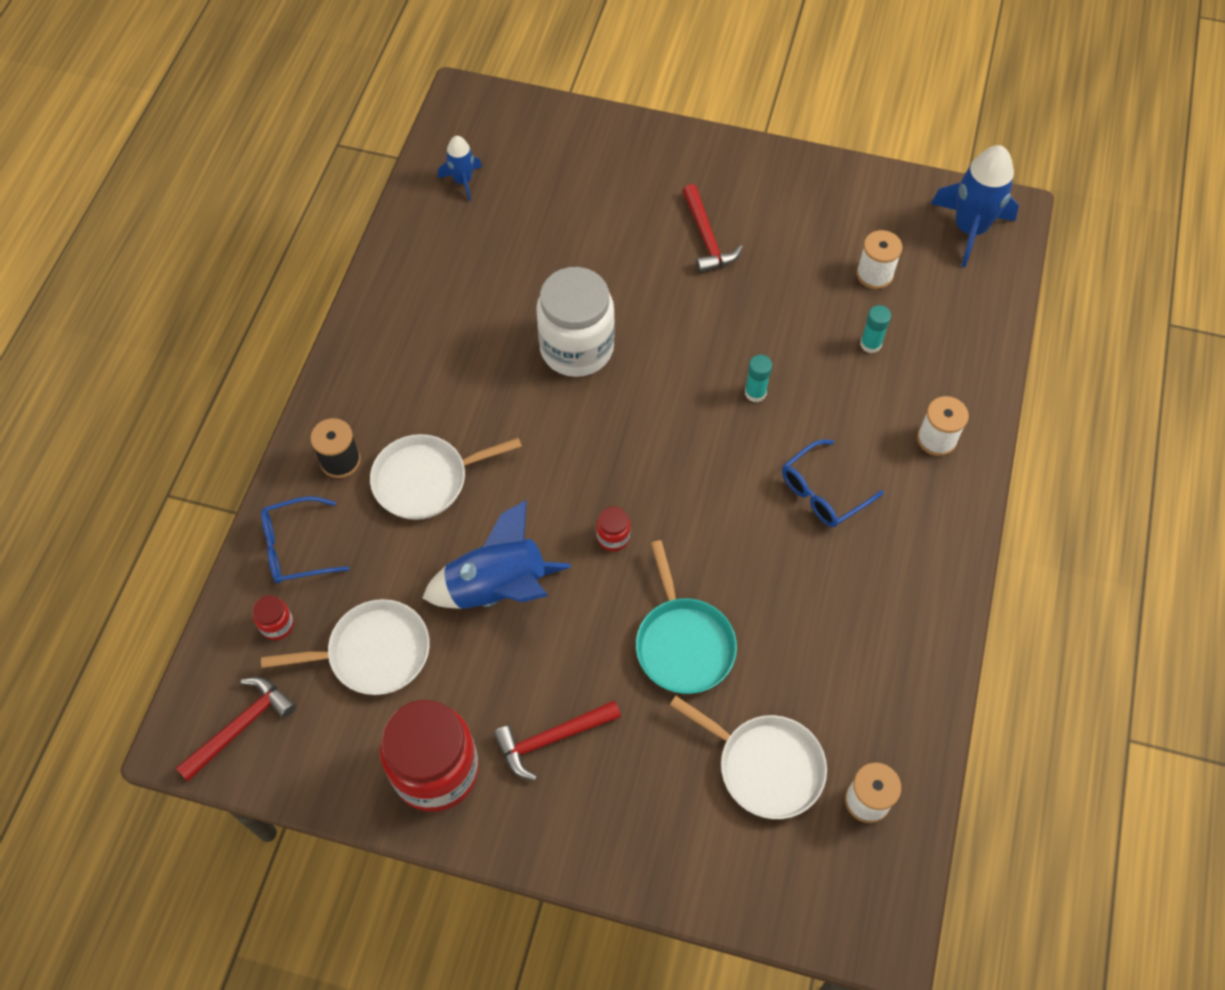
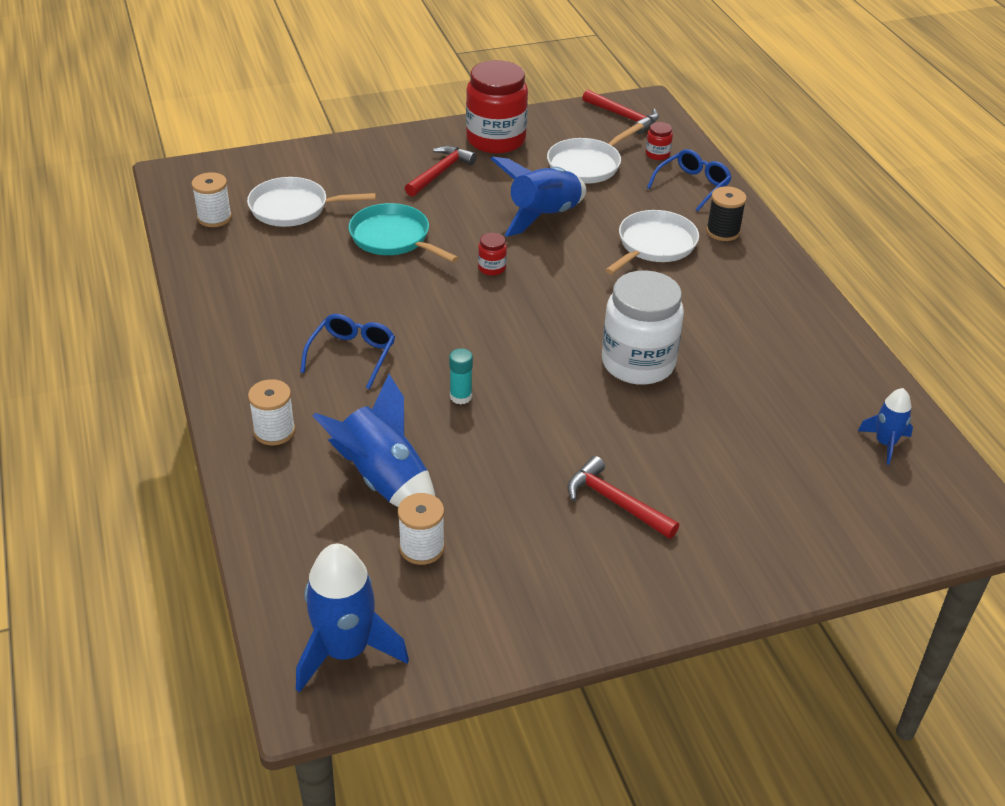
camera: 145 degrees right, 20 degrees down
(240, 726) = (623, 116): red hammer -> red hammer turned 60 degrees counterclockwise
(870, 344) = (383, 480): turquoise glue stick -> blue rocket

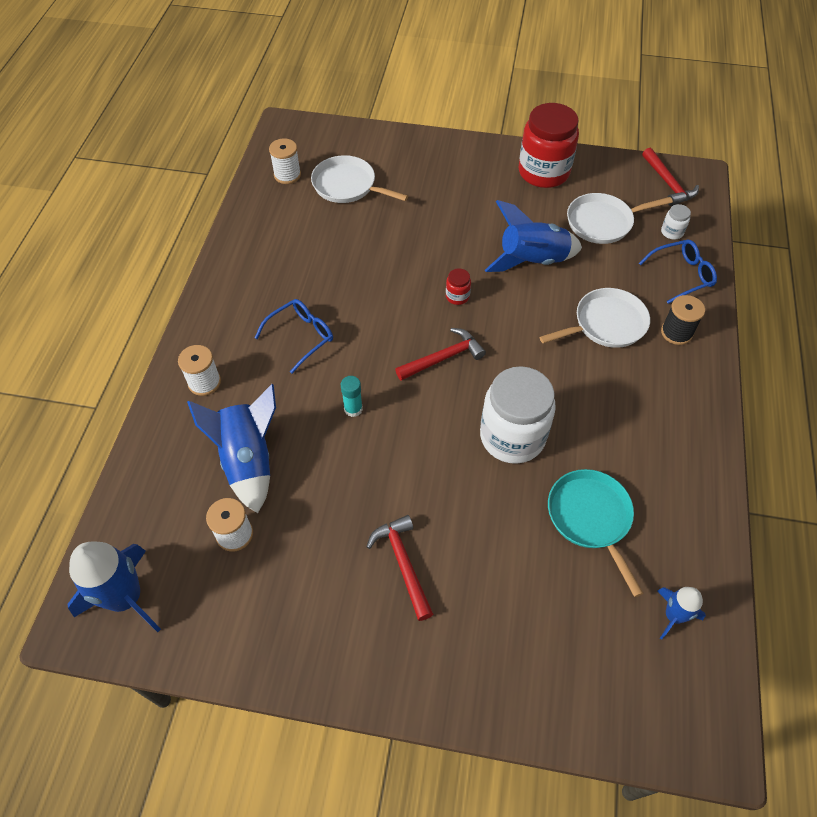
camera: 30 degrees right, 15 degrees up
(393, 238) = (401, 239): turquoise pan -> turquoise pan (590, 517)
(440, 172) = (478, 189): red hammer -> red hammer (443, 358)
(657, 154) = (672, 232): red jar -> white jar

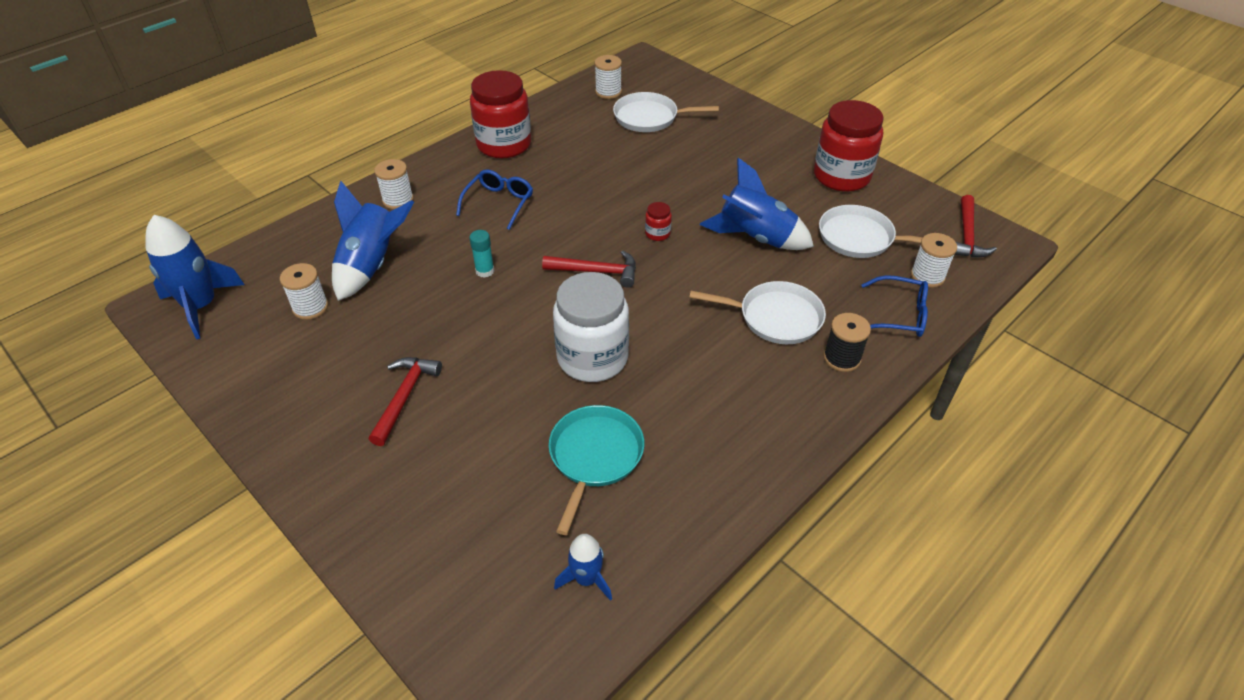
camera: 35 degrees right, 10 degrees down
(246, 274) = (504, 144): none -> red jar
(300, 337) = (498, 203): blue glasses -> blue glasses turned 60 degrees counterclockwise
(347, 185) = (649, 117): white pan -> white pan turned 60 degrees counterclockwise
(672, 232) = (927, 276): white jar -> white spool

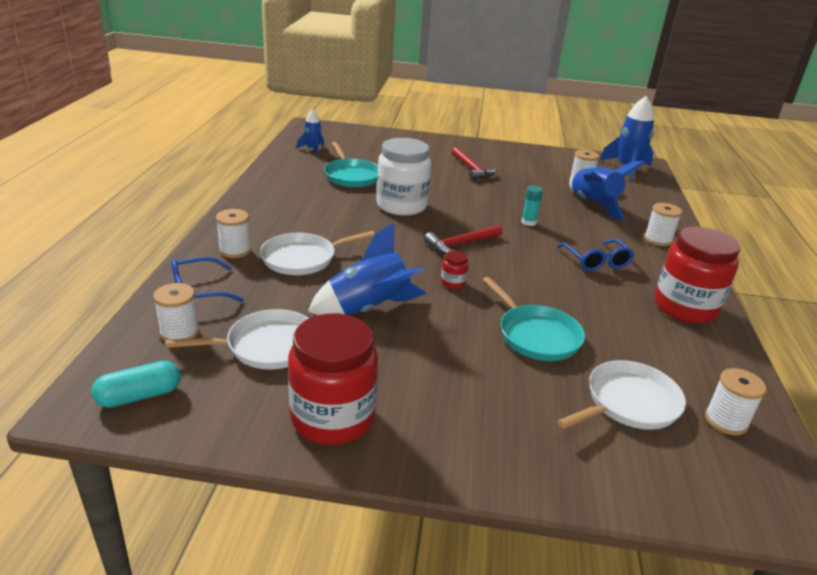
camera: 140 degrees right, 15 degrees down
(649, 170) = (536, 335): none -> turquoise pan
(842, 358) = (235, 250): black spool -> white spool
(967, 236) = (139, 396): red hammer -> turquoise capsule

